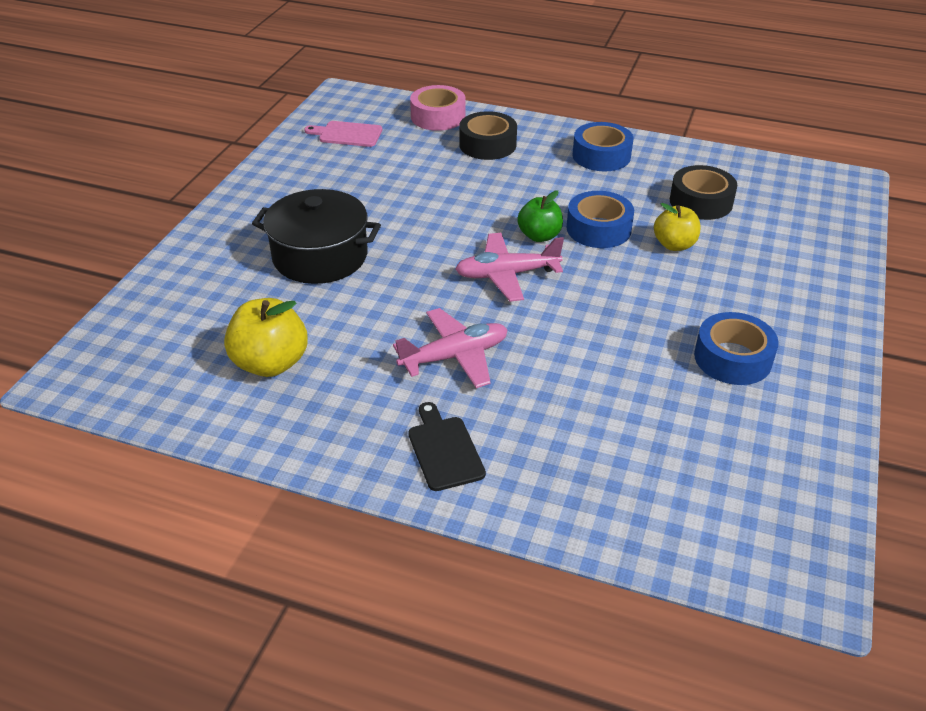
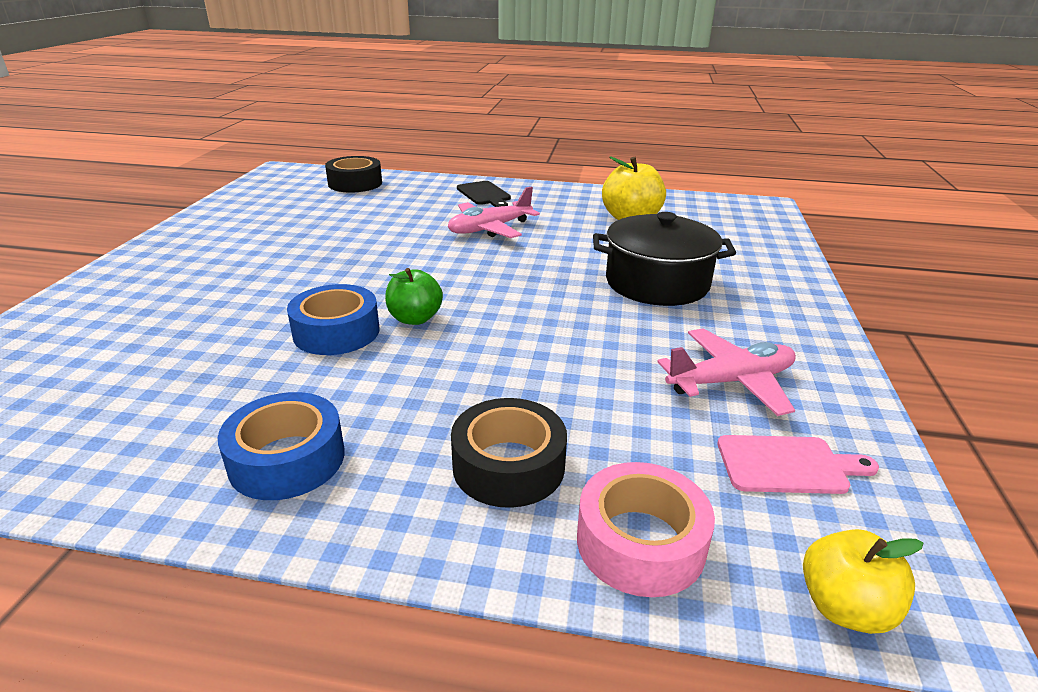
camera: 170 degrees right, 10 degrees down
(507, 275) = (452, 281): pink plane -> pink plane (731, 382)
(674, 245) = (245, 321): yellow apple -> yellow apple (844, 607)
(701, 202) = (162, 381): black tape -> black tape (355, 183)
(732, 358) = (253, 240): blue tape -> none

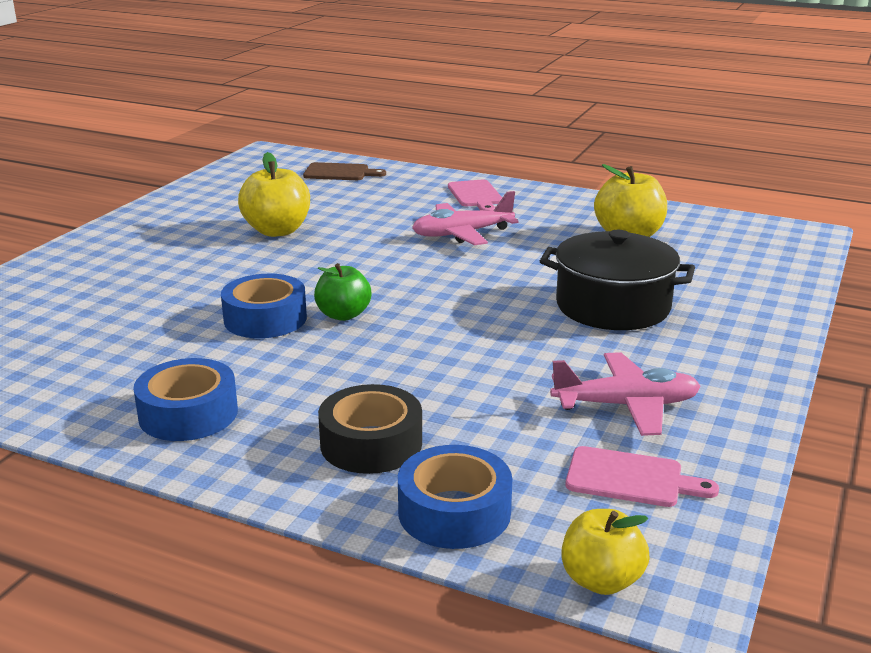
camera: 15 degrees right, 5 degrees down
(316, 240) = (277, 231): none -> yellow apple
(355, 183) = (340, 172): black tape -> brown cutting board
(484, 194) = (476, 195): black cutting board -> pink cutting board
(640, 542) = (454, 512): pink tape -> blue tape

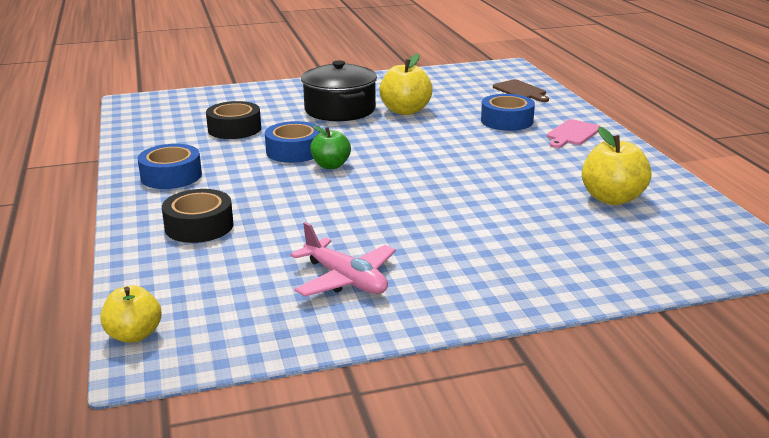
camera: 50 degrees right, 0 degrees up
(125, 327) = (234, 129): none -> black tape
(454, 512) = (157, 272): blue tape -> blue tape (507, 121)
(462, 234) = (502, 152): pink plane -> none
(612, 306) = (482, 231): black pot -> black pot (340, 110)
(630, 478) = (255, 309): pink cutting board -> none

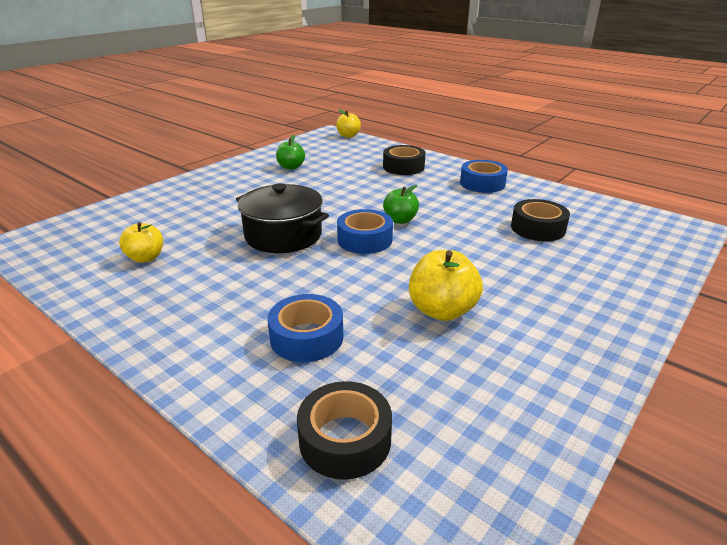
camera: 145 degrees right, 5 degrees up
(294, 151) = (449, 223): blue tape -> blue tape (364, 240)
(340, 110) = (508, 285): black pot -> black pot (283, 235)
(345, 279) = (291, 167): pink plane -> green apple
(521, 91) = (345, 439): brown cutting board -> black tape
(572, 134) = (209, 341): pink cutting board -> none
(612, 198) = (146, 258): yellow apple -> yellow apple, size x0.67

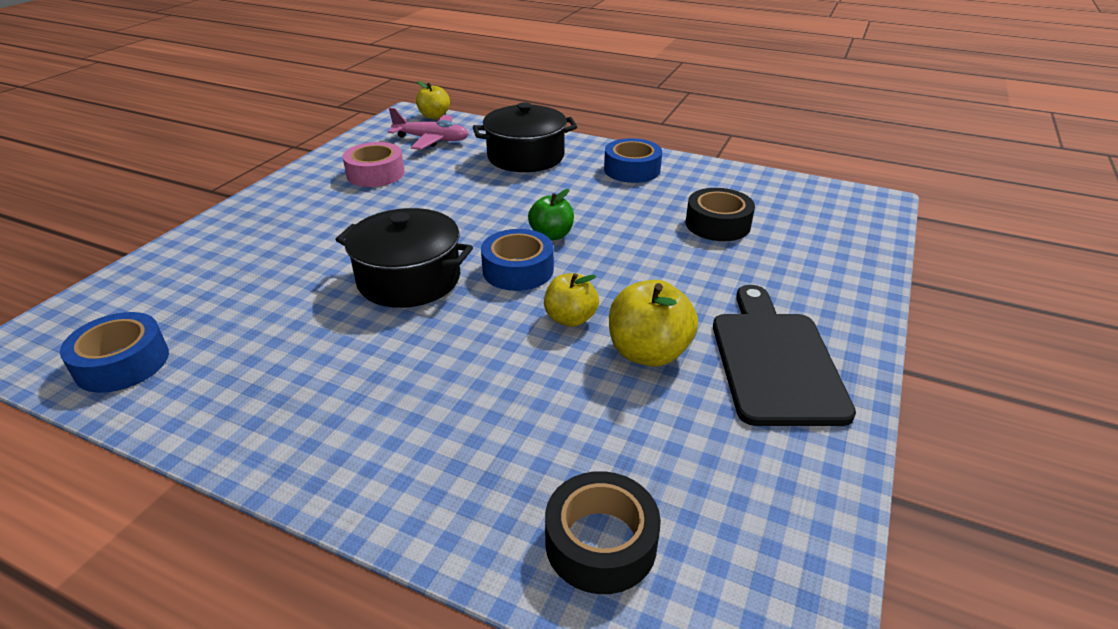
camera: 15 degrees left, 5 degrees up
(146, 258) = (229, 342): yellow apple -> yellow apple (570, 319)
(291, 167) = (375, 174): green apple -> pink tape
(306, 337) = (500, 419): blue tape -> blue tape (122, 363)
(339, 150) = (431, 140): none -> pink plane
(403, 167) = (526, 157): black tape -> black pot
(547, 333) = (774, 361): none -> black cutting board

